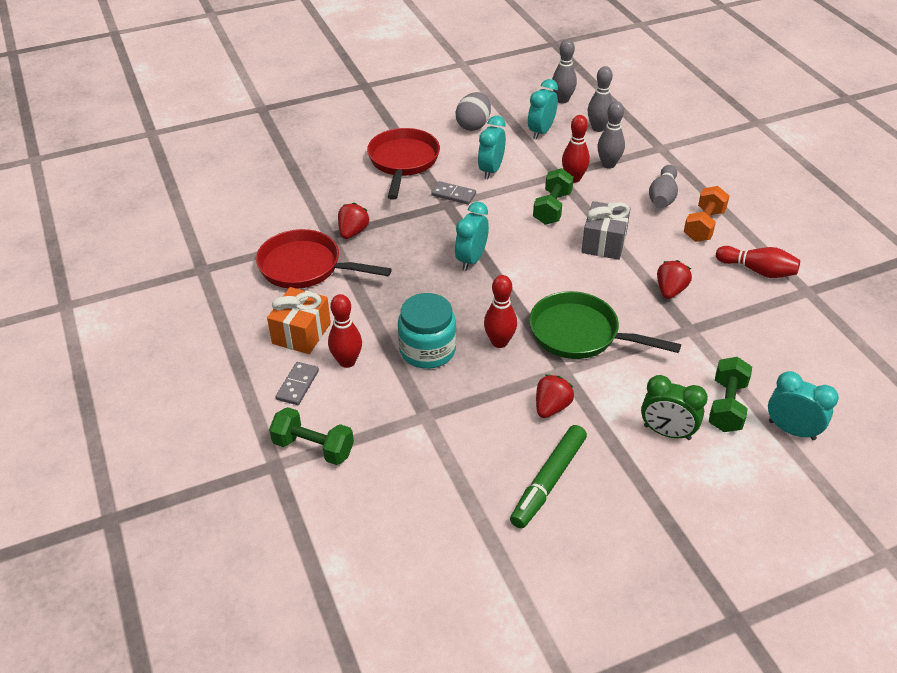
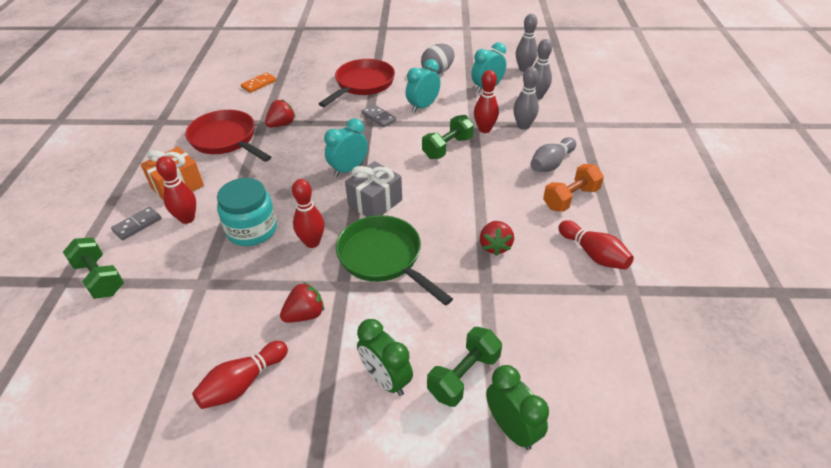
camera: 25 degrees right, 0 degrees up
(279, 192) = (259, 84): none -> orange domino
(548, 481) = (243, 383): green marker -> red bowling pin
(604, 243) = (468, 187): grey gift -> grey gift (375, 202)
(670, 290) = (495, 246): red strawberry -> red strawberry turned 135 degrees clockwise
(791, 430) = (512, 428): turquoise clock -> green clock

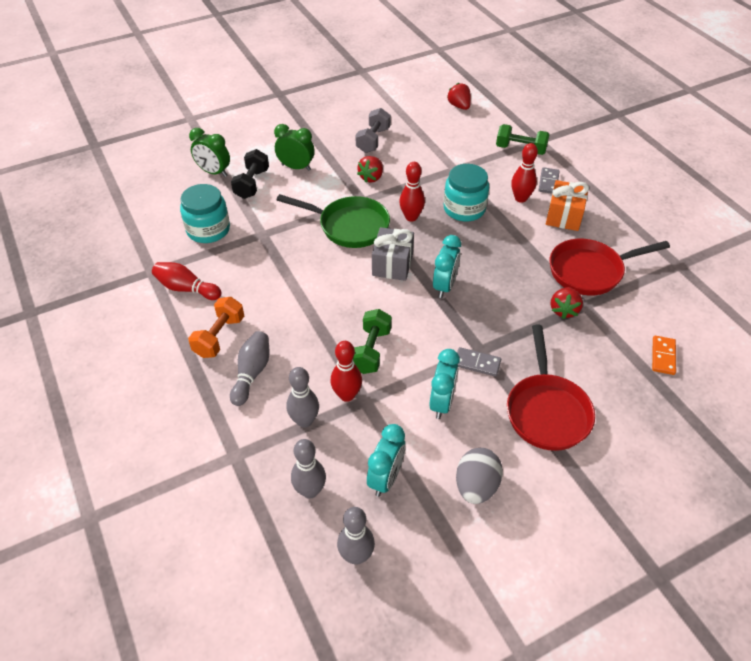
camera: 150 degrees right, 5 degrees up
(226, 140) = (590, 271): red pan -> red pan turned 150 degrees clockwise
(243, 383) = (373, 140): red bowling pin -> grey dumbbell
(464, 376) = (251, 184): green dumbbell -> black dumbbell
(495, 246) = (270, 266): red strawberry -> red strawberry (459, 106)
(550, 320) = (208, 230): none -> turquoise jar

